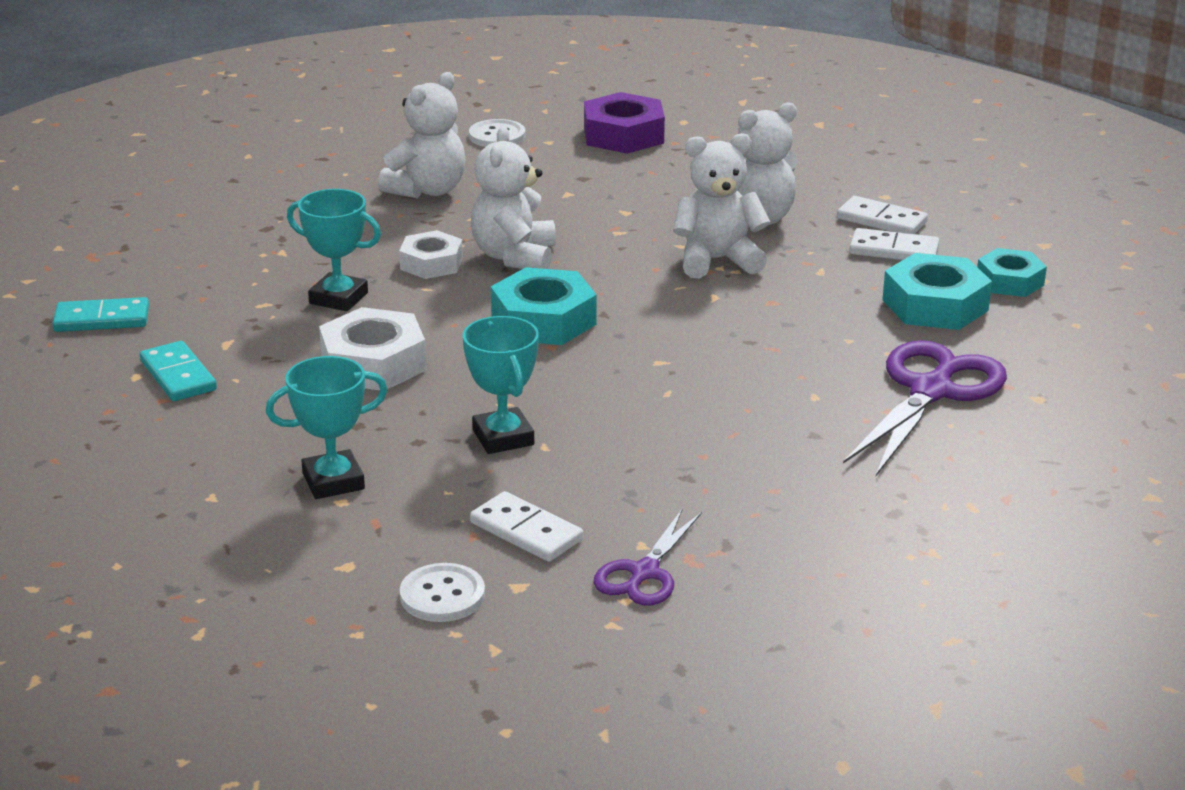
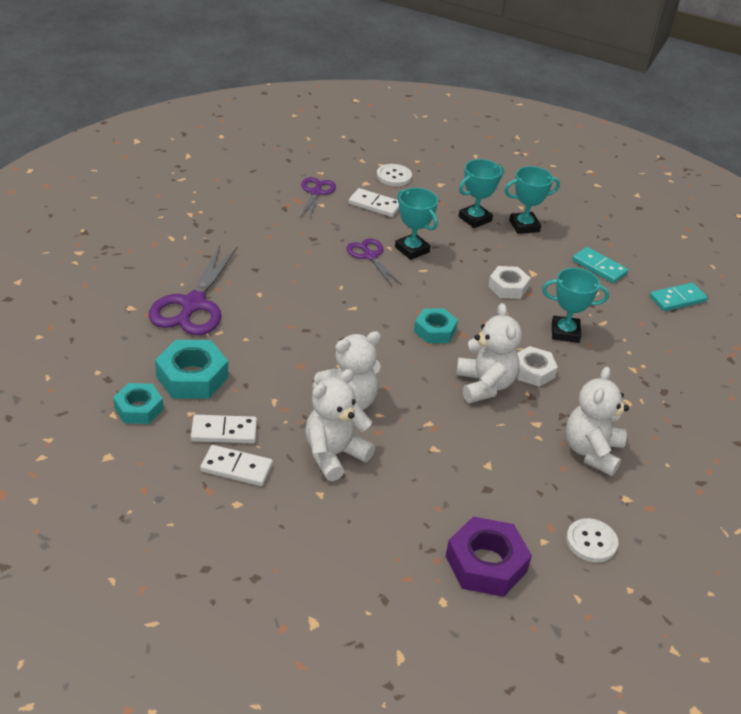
camera: 160 degrees right, 10 degrees up
(244, 458) = (524, 226): none -> turquoise trophy
(373, 363) = (508, 287): white nut -> white nut, size x0.65
(543, 320) = (435, 331): turquoise nut -> turquoise nut, size x0.65
(590, 434) = (370, 256): none -> purple scissors

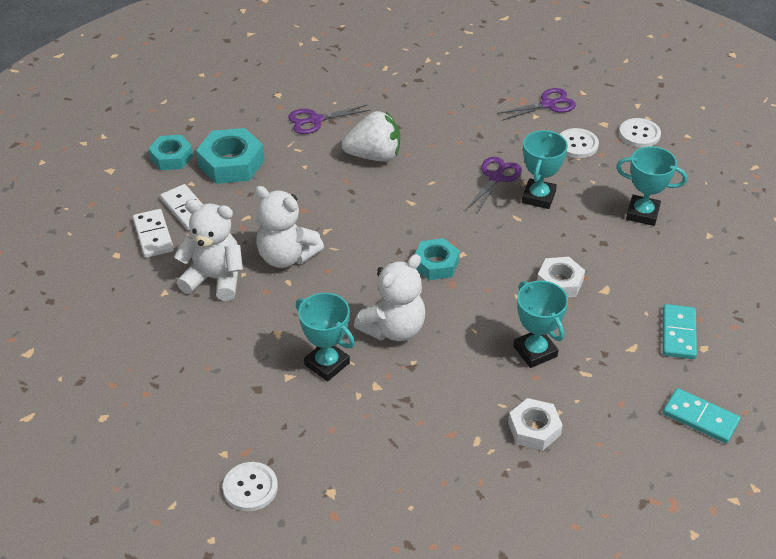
camera: 60 degrees right, 5 degrees up
(193, 305) = (315, 120): purple scissors -> purple scissors, size x0.57
(277, 298) = (374, 156): none -> white strawberry
(375, 205) = (577, 144): white domino -> white button
(486, 564) = (165, 426): purple nut -> none
(524, 226) = (677, 251): turquoise trophy -> turquoise trophy (327, 364)
(533, 371) = (449, 352): white nut -> white nut (534, 429)
(592, 452) = (374, 441): white teddy bear -> none

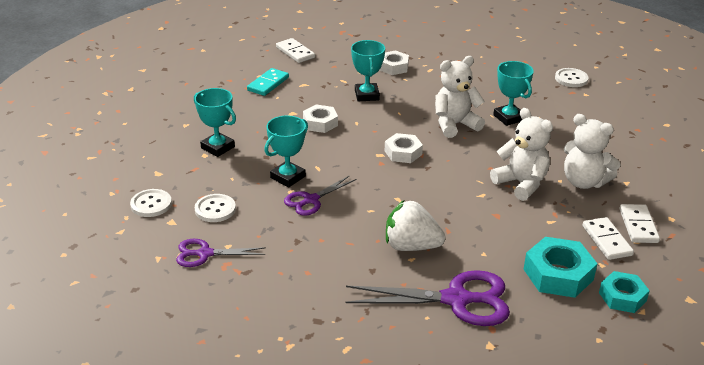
camera: 160 degrees left, 10 degrees down
(315, 120) = (456, 300): purple scissors -> purple scissors, size x1.74
(436, 264) = (403, 153): turquoise nut -> white nut
(700, 418) = (295, 52): turquoise domino -> white domino

